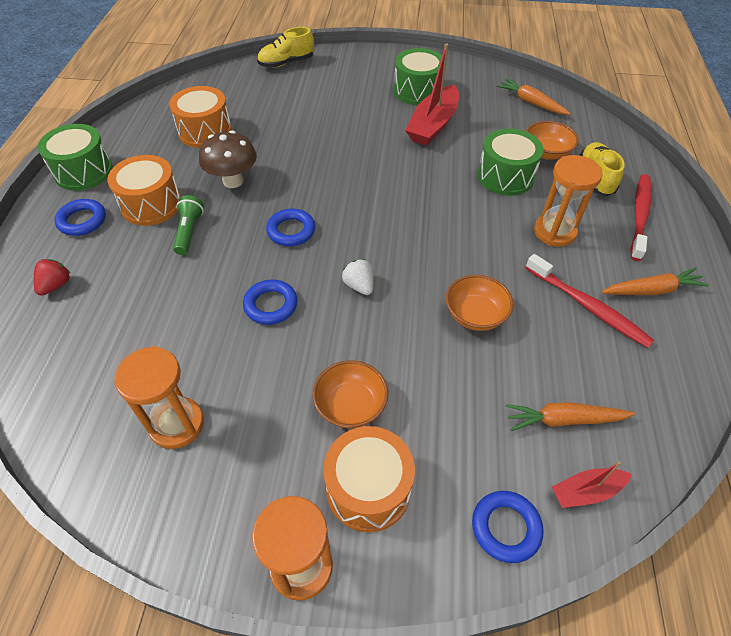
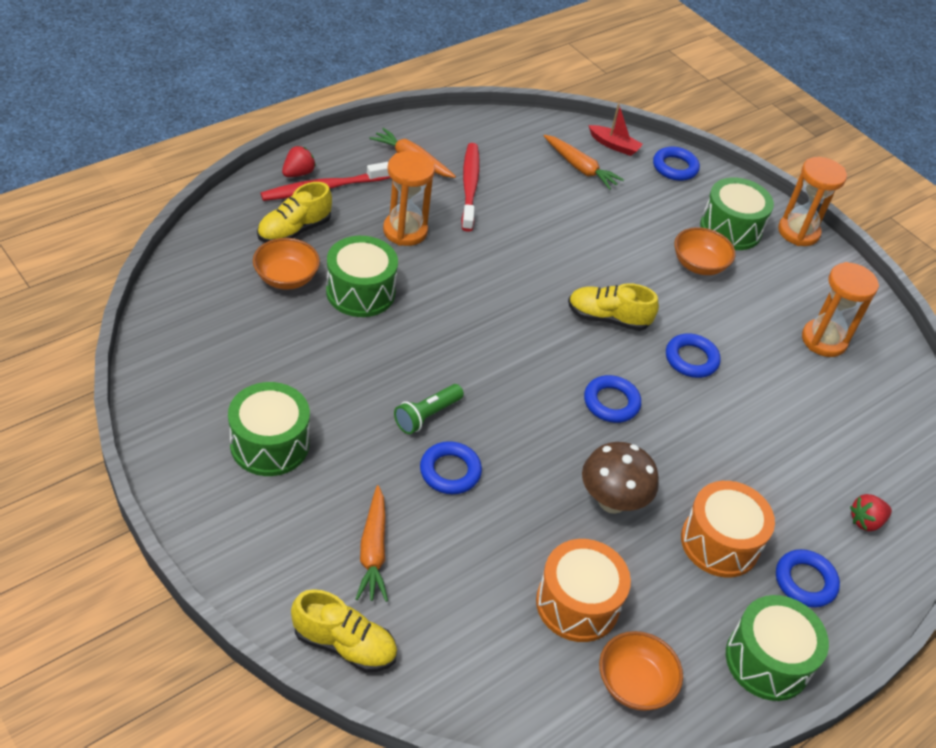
camera: 140 degrees left, 5 degrees down
(189, 231) = (705, 478): green flashlight -> green flashlight (426, 416)
(329, 136) = (450, 471): none -> blue ring
(359, 286) = (608, 318): white strawberry -> yellow shoe
(368, 489) = (730, 228): orange drum -> green drum
(433, 125) = (329, 390): red boat -> none
(475, 315) = (551, 240): orange bowl -> orange bowl (634, 683)
(531, 103) = (193, 327): orange carrot -> orange carrot (373, 550)
(668, 212) = (298, 173): none -> red strawberry

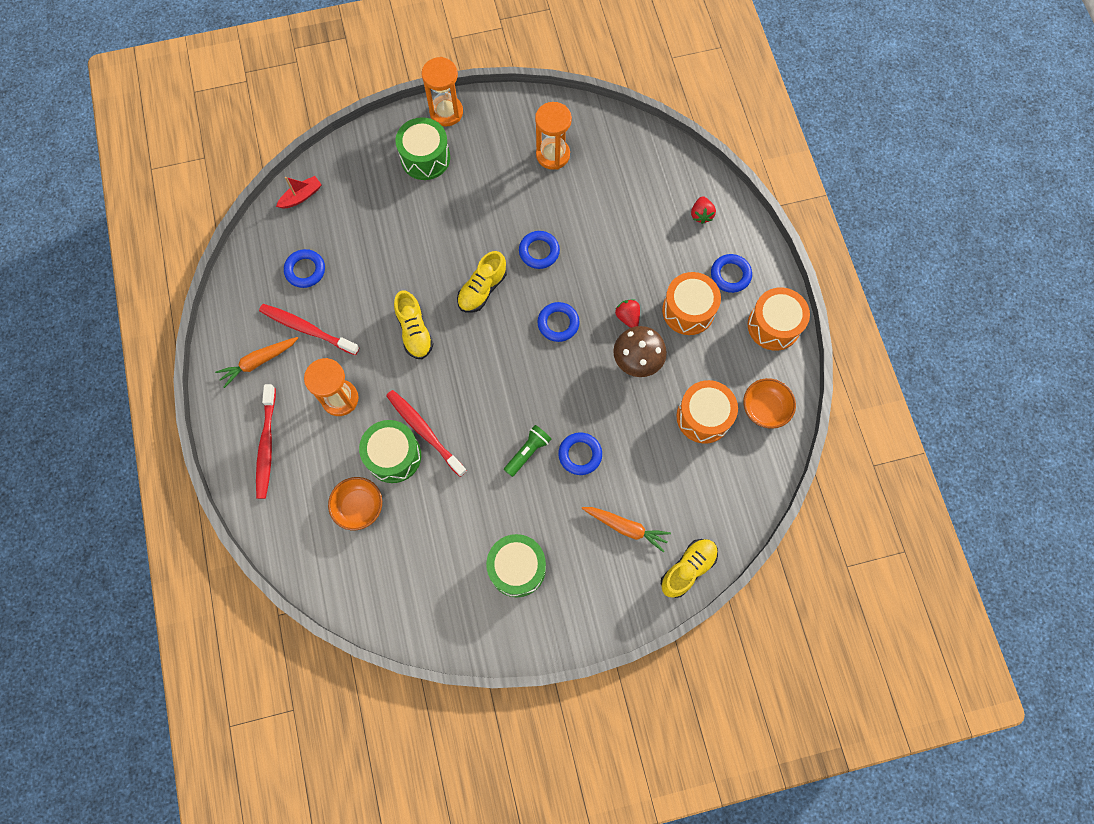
camera: 60 degrees left, 25 degrees up
(294, 230) = (308, 484): yellow shoe -> yellow shoe (414, 331)
(298, 173) = (240, 459): red strawberry -> red strawberry (627, 317)
(403, 311) = (424, 431): none -> red toothbrush
(426, 416) = (528, 452): green flashlight -> green flashlight turned 120 degrees counterclockwise
(580, 168) = (318, 235): orange carrot -> none
(675, 167) = (344, 163): blue ring -> blue ring (305, 270)
(699, 265) = (453, 200): orange bowl -> none
(767, 660) = (773, 325): green drum -> orange drum

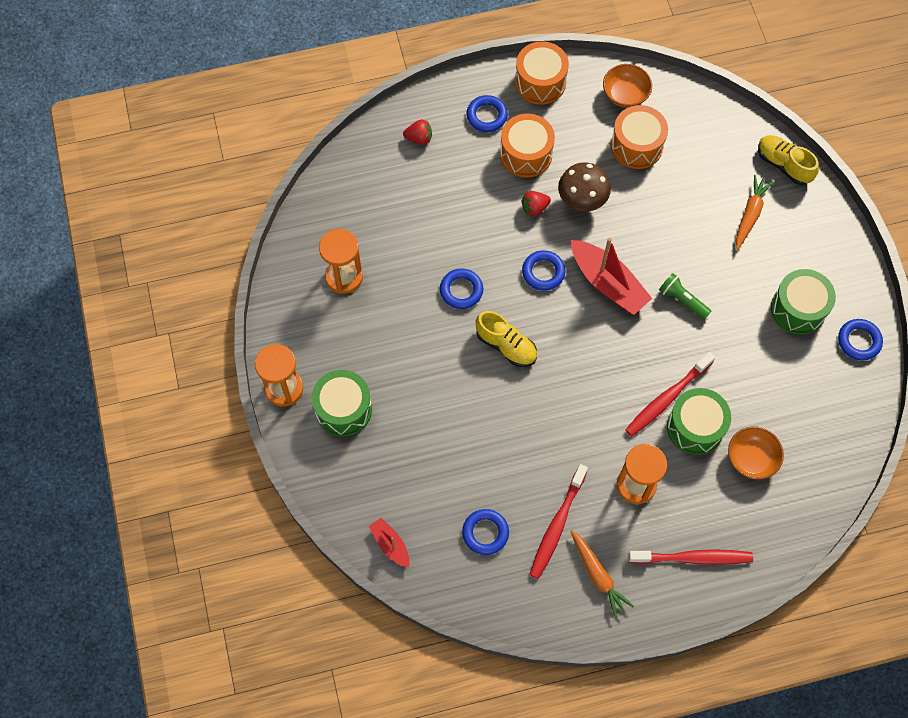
camera: 90 degrees left, 5 degrees down
(414, 331) = (556, 412): yellow shoe -> none
(546, 382) = (608, 283): none -> red boat
(580, 454) = (681, 253): blue ring -> blue ring (859, 341)

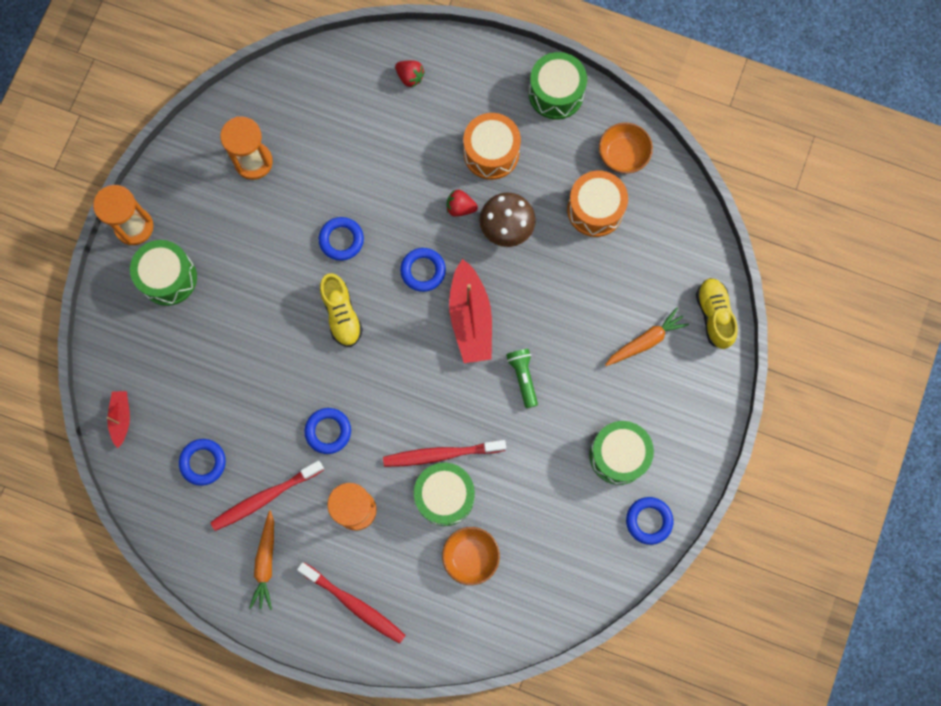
camera: 35 degrees right, 10 degrees up
(487, 116) = (484, 94): blue ring -> blue ring (328, 431)
(540, 82) = (556, 93): orange drum -> green drum

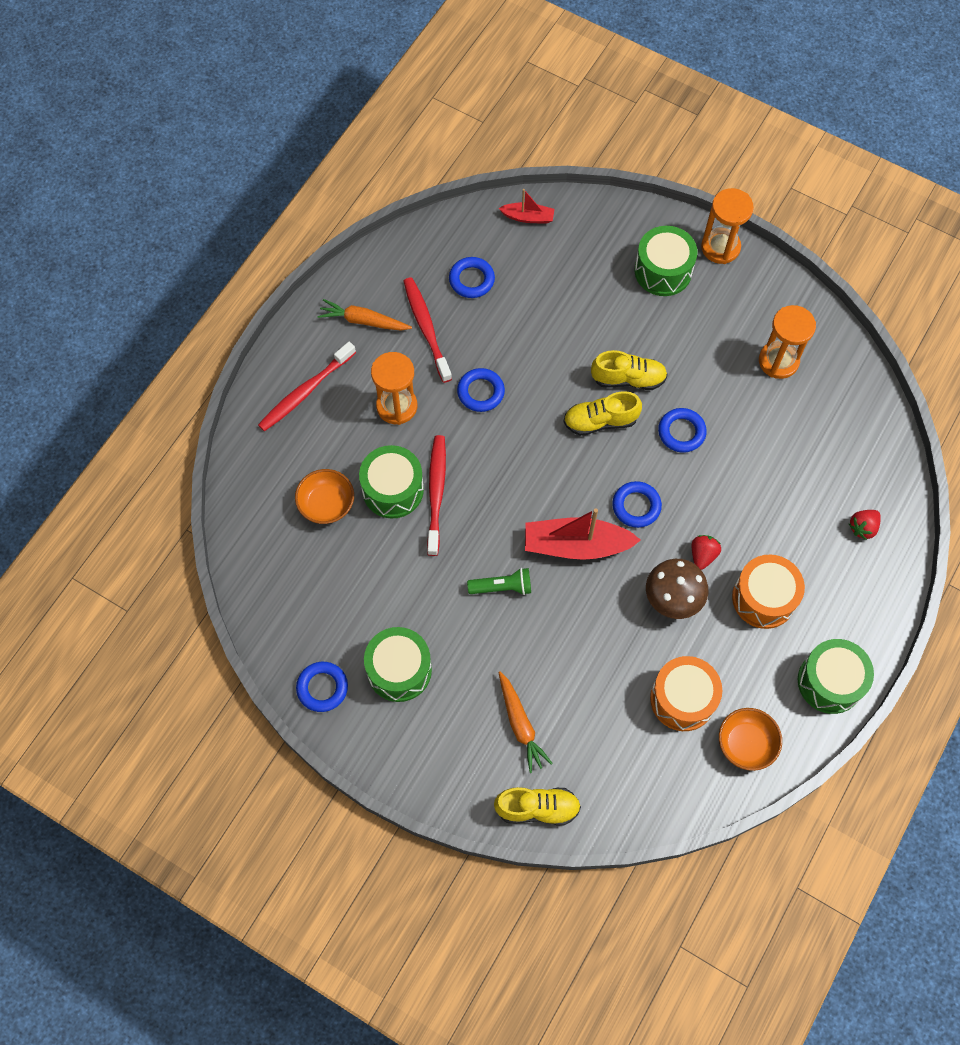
camera: 100 degrees right, 10 degrees down
(292, 295) = (628, 379): none -> yellow shoe

